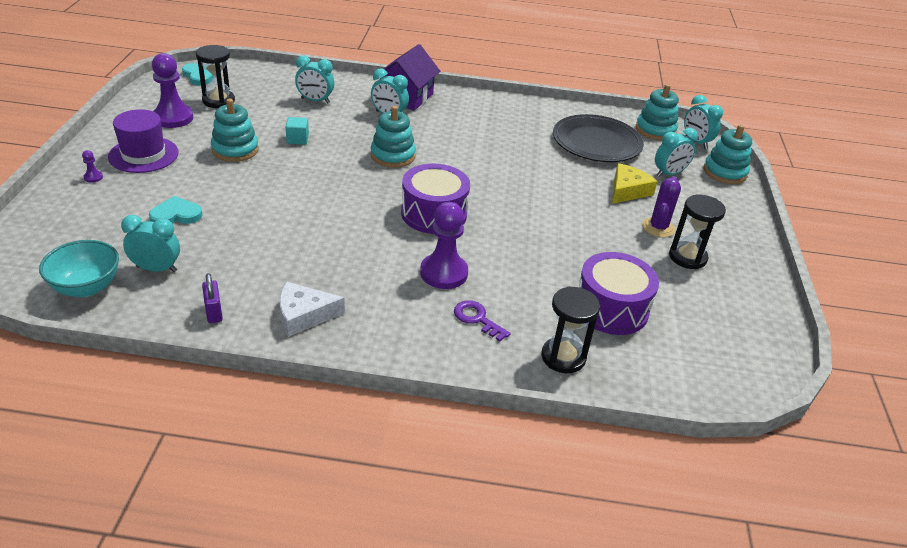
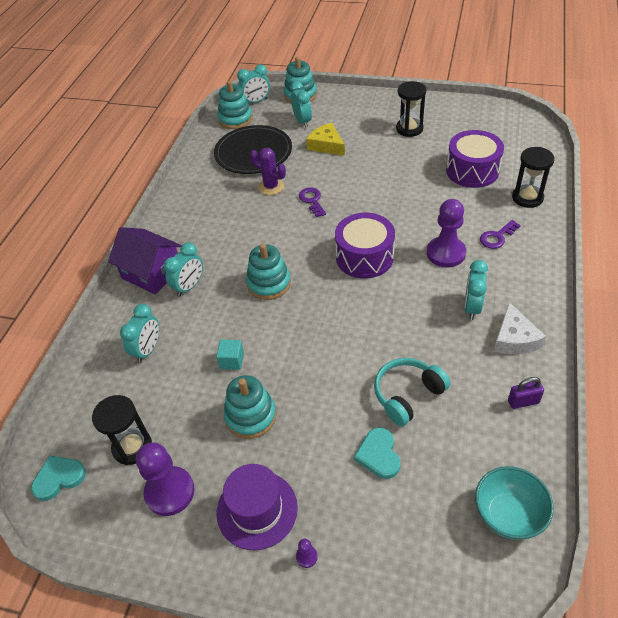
camera: 75 degrees left, 10 degrees up
(156, 269) = (470, 457): turquoise clock -> turquoise clock (472, 307)
(239, 234) = (407, 395): none -> turquoise headphones
(522, 180) = (312, 200): none -> purple key
(658, 228) = (375, 137): purple cactus -> purple cactus (271, 187)

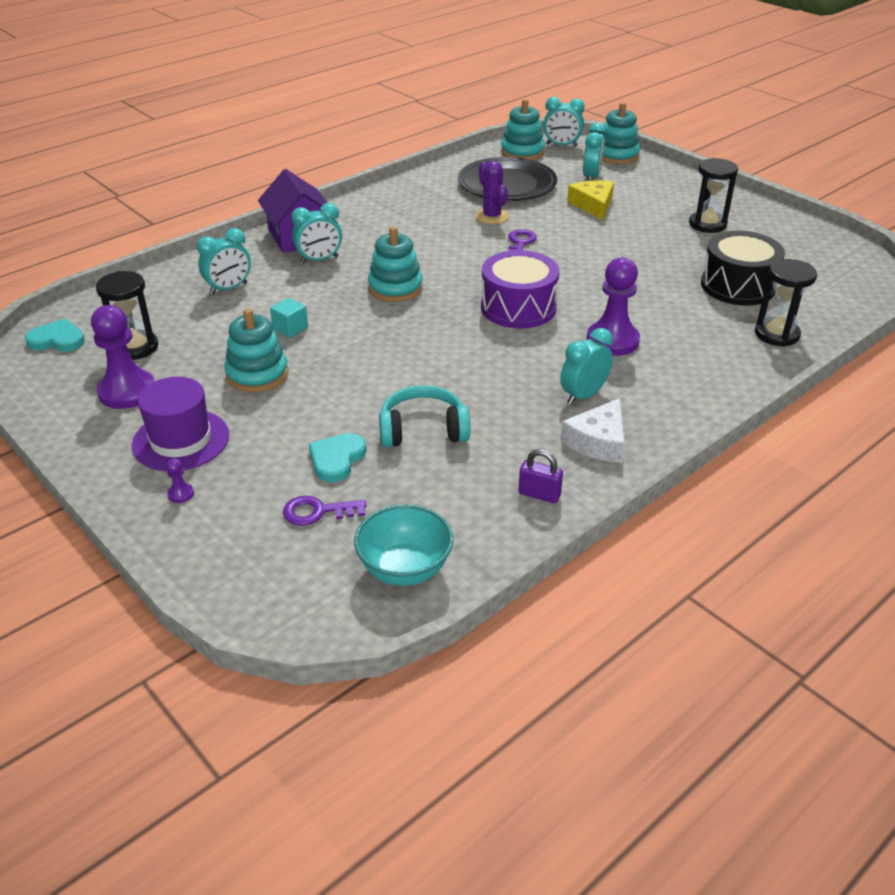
camera: 30 degrees right, 10 degrees down
(472, 171) = (737, 286): purple drum -> black drum
(497, 237) = (692, 352): purple key -> purple key (317, 512)

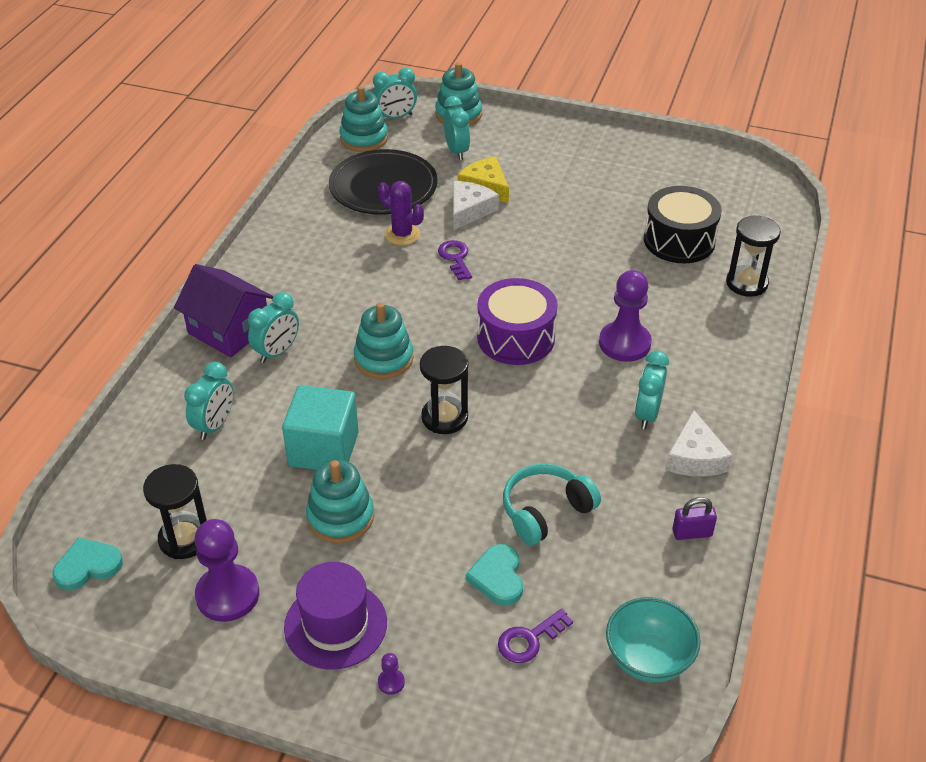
camera: 30 degrees left, 5 degrees up
(290, 328) = (323, 449): turquoise cube -> turquoise cube, size x2.08
(564, 216) = (469, 210): none -> white cheese
(707, 224) = (603, 176): black hourglass -> black hourglass (444, 417)

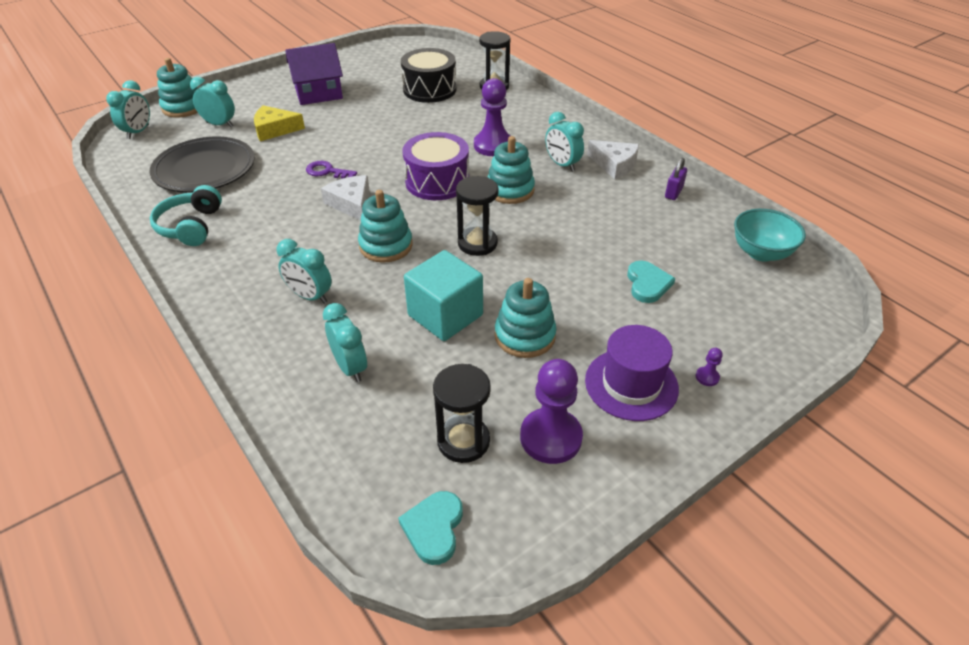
camera: 55 degrees left, 0 degrees up
(229, 330) = (248, 313): purple house -> purple house (318, 93)
(277, 352) = (310, 296): turquoise clock -> turquoise clock turned 135 degrees clockwise
(364, 138) = (136, 154): turquoise stacking toy -> turquoise stacking toy (510, 190)
(402, 234) = (268, 183): purple cactus -> none
(469, 210) = (288, 145): white cheese -> white cheese (351, 203)
(498, 577) = (647, 284): turquoise heart -> turquoise heart turned 120 degrees counterclockwise
(529, 639) = (712, 294): purple key -> none
(545, 511) = (606, 238): turquoise headphones -> turquoise headphones (191, 226)

